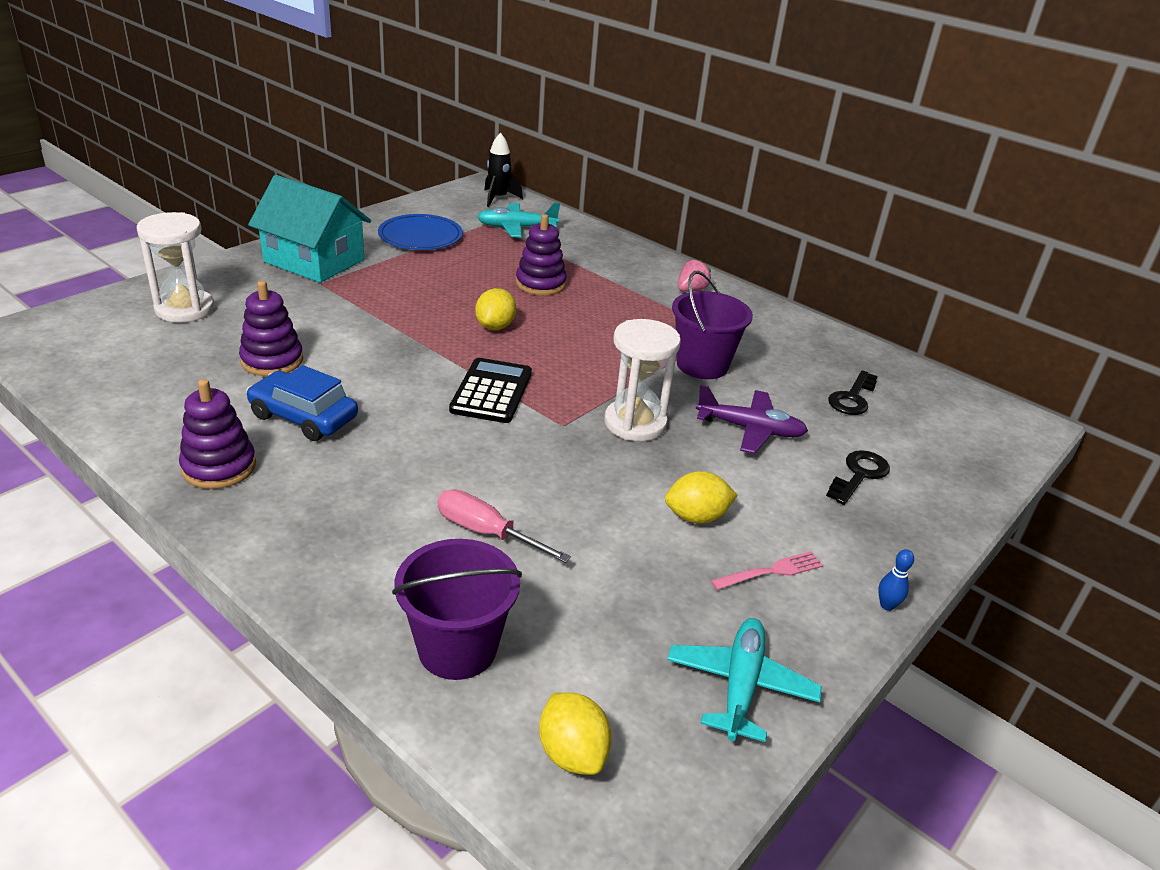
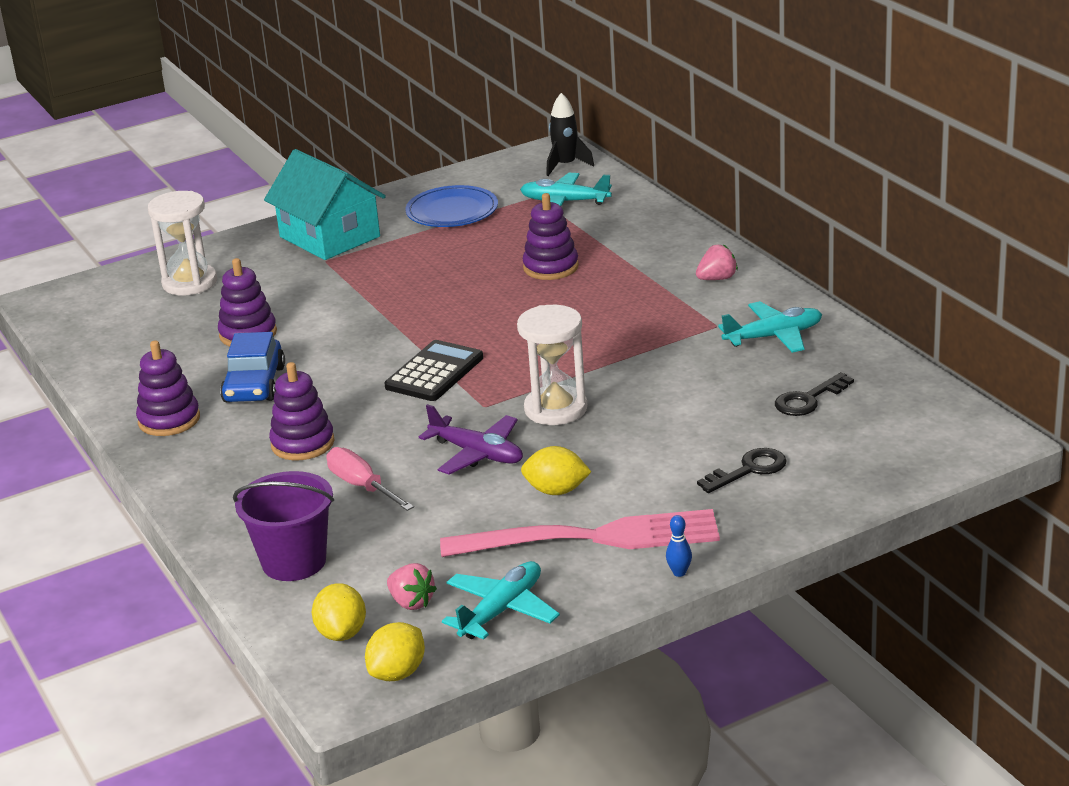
camera: 25 degrees right, 5 degrees down
(304, 417) = (254, 384): blue car -> blue car turned 135 degrees counterclockwise
(391, 484) = (302, 443): none -> purple stacking toy
(495, 326) = (475, 310): yellow lemon -> yellow lemon (398, 673)
(631, 690) = (411, 602): none -> pink strawberry
(702, 365) = (667, 358): purple bucket -> none
(750, 429) = (669, 422): purple plane -> purple plane (477, 454)
(771, 571) = (593, 538): pink fork -> pink fork, size x2.45
(777, 340) = (774, 336): none -> turquoise plane

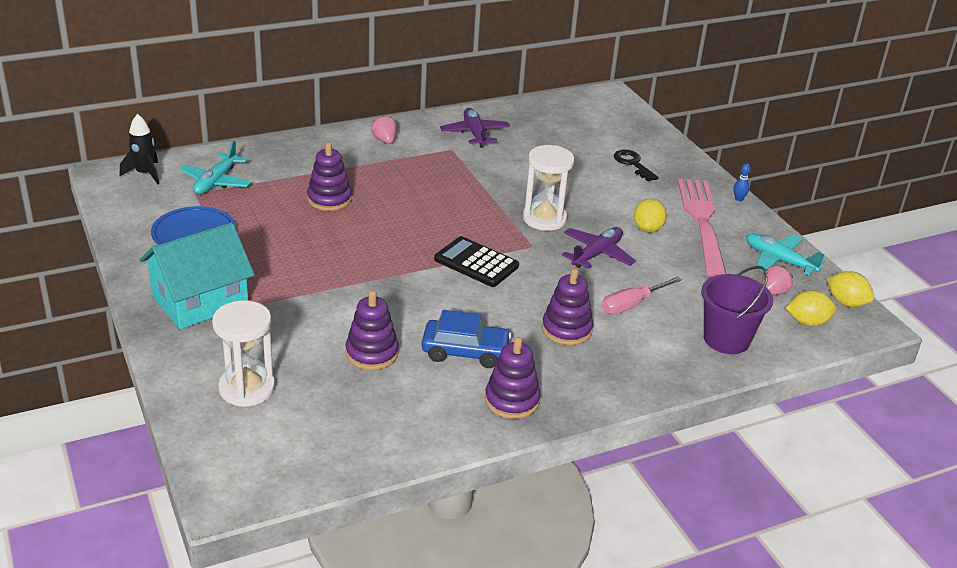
camera: 90 degrees left, 5 degrees up
(774, 336) = (475, 134): turquoise plane -> purple plane
(808, 399) = (556, 135): black key -> none

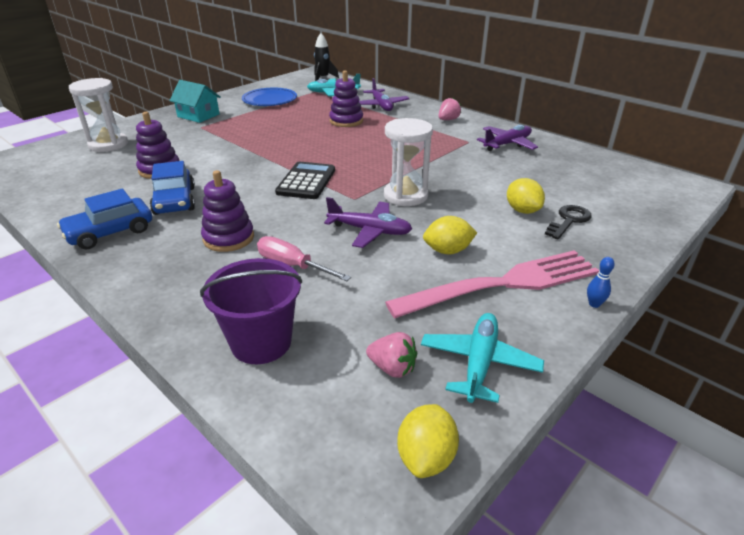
camera: 70 degrees right, 0 degrees up
(200, 300) = (198, 115): turquoise house -> turquoise house, size x0.64
(301, 164) = (381, 106): none -> purple plane
(512, 401) = (110, 232): purple stacking toy -> blue car
(807, 322) = (342, 415): yellow lemon -> yellow lemon (522, 210)

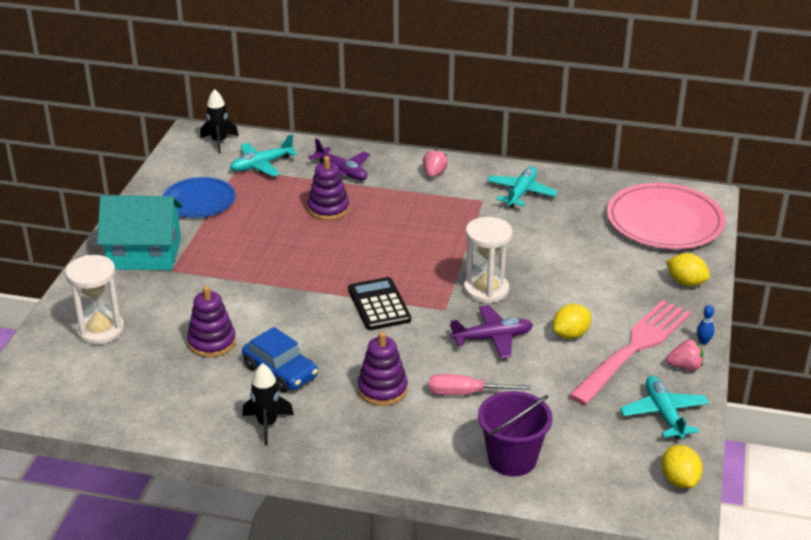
camera: 30 degrees left, 0 degrees up
(110, 232) = (267, 424): blue car -> black rocket
(198, 115) = (145, 253): turquoise house -> turquoise house, size x1.56
(392, 368) = (614, 439): pink strawberry -> pink strawberry (685, 367)
(507, 144) = (521, 193): purple plane -> turquoise plane
(522, 210) = (595, 272): yellow lemon -> yellow lemon (686, 282)
(569, 221) = (638, 270): black key -> none
(630, 192) = (664, 221): none -> pink plate

